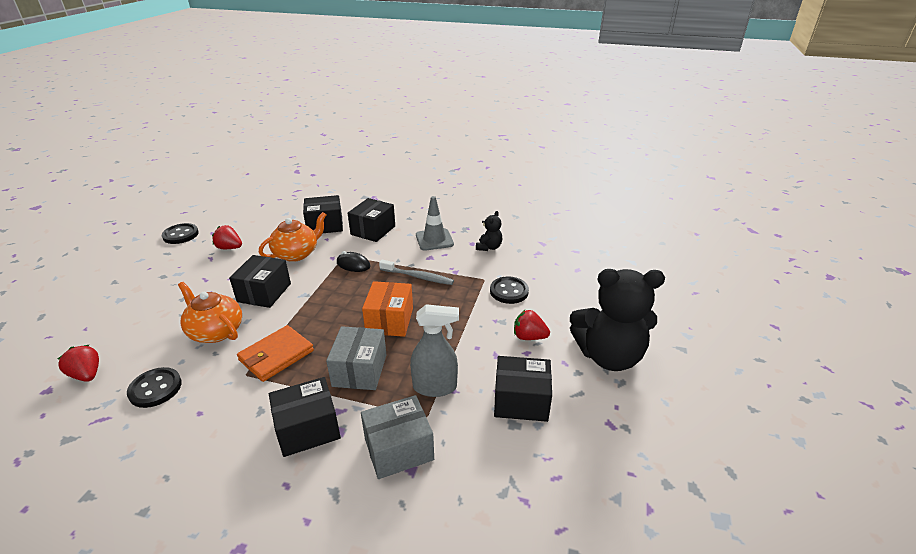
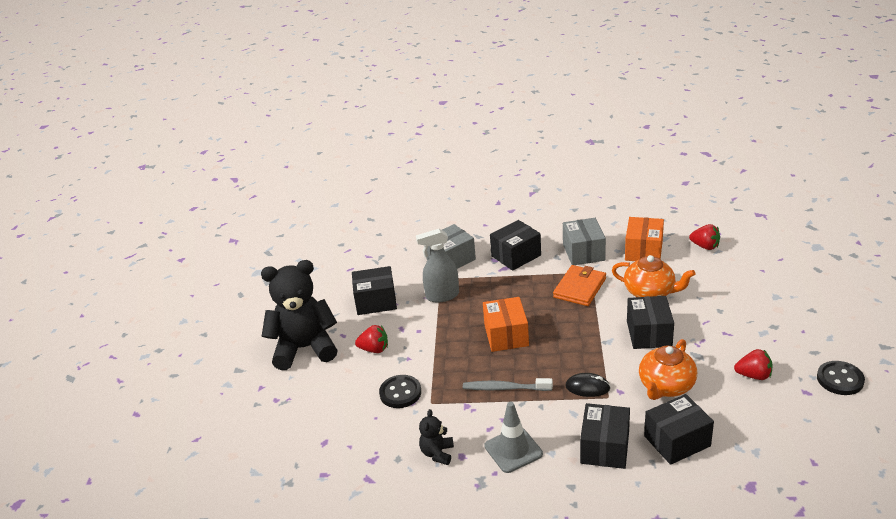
camera: 170 degrees right, 0 degrees up
(155, 389) = (643, 251): black button -> orange box
(359, 370) = (505, 293): grey box -> grey box (583, 252)

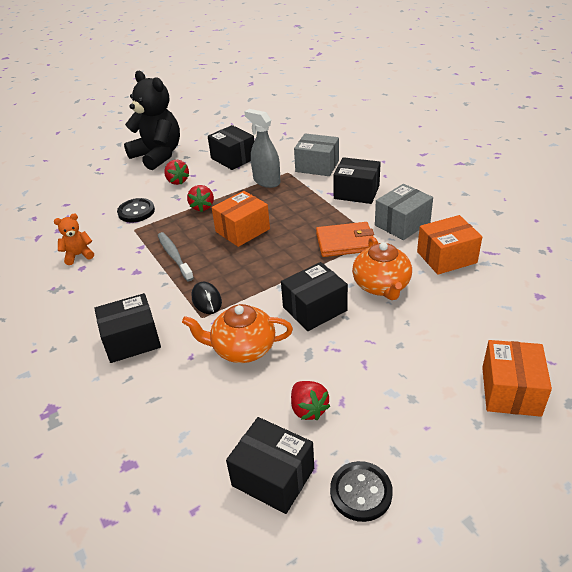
camera: 55 degrees right, 5 degrees up
(437, 453) = (78, 255): black teddy bear -> orange teddy bear
(513, 450) = (101, 290): grey traffic cone -> none
(677, 441) = (167, 385): black box -> black box (273, 477)
(705, 246) = (504, 295): red strawberry -> red strawberry (202, 207)
(794, 285) = (511, 391): none -> orange box

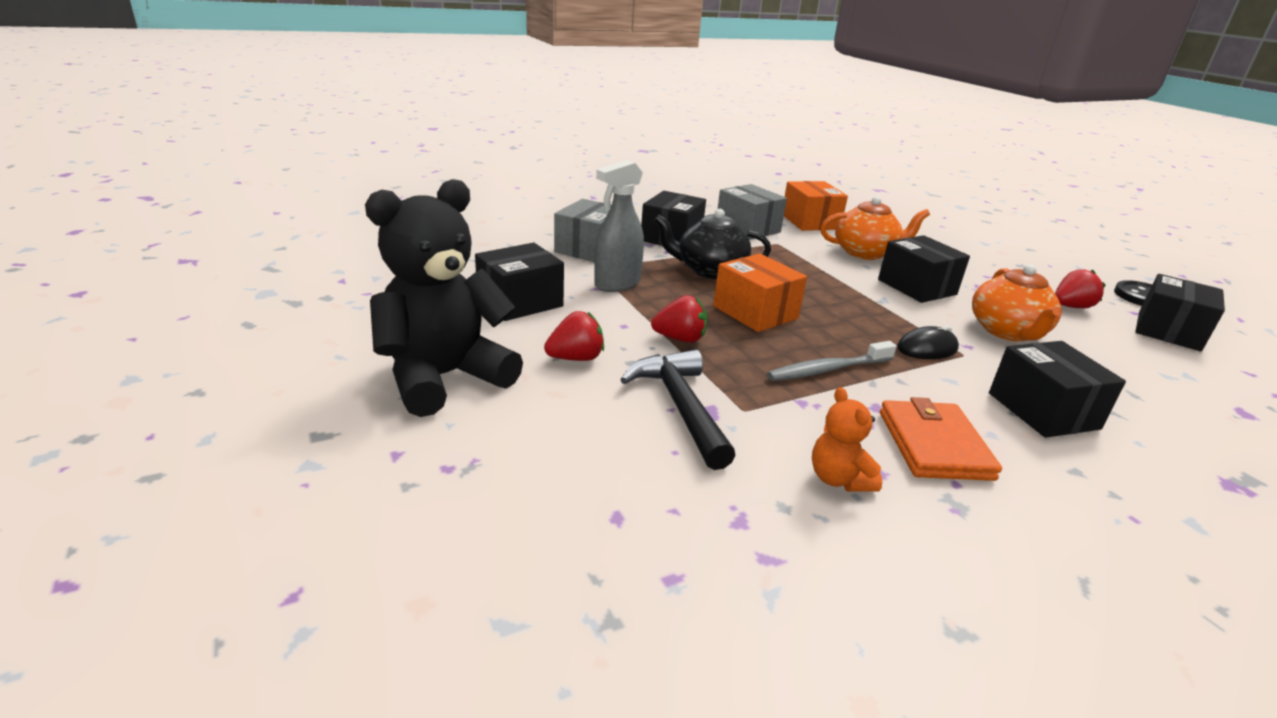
camera: 90 degrees left, 10 degrees down
(136, 212) = (680, 407): black button -> black hammer
(303, 211) = (710, 270): none -> black teapot
(345, 242) = (785, 257): orange wallet -> orange wallet (934, 445)
(511, 391) = (986, 233): orange box -> none

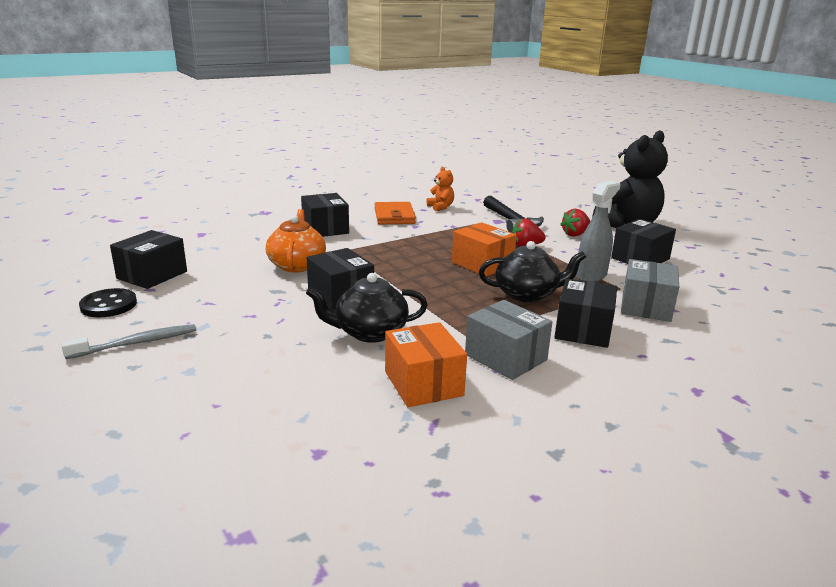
camera: 175 degrees right, 5 degrees down
(828, 370) = (436, 238): grey toothbrush -> grey toothbrush (136, 343)
(865, 253) = (370, 332): orange teapot -> black teapot
(927, 348) = (368, 251): black mouse -> none
(1070, 307) = (209, 289): red strawberry -> none

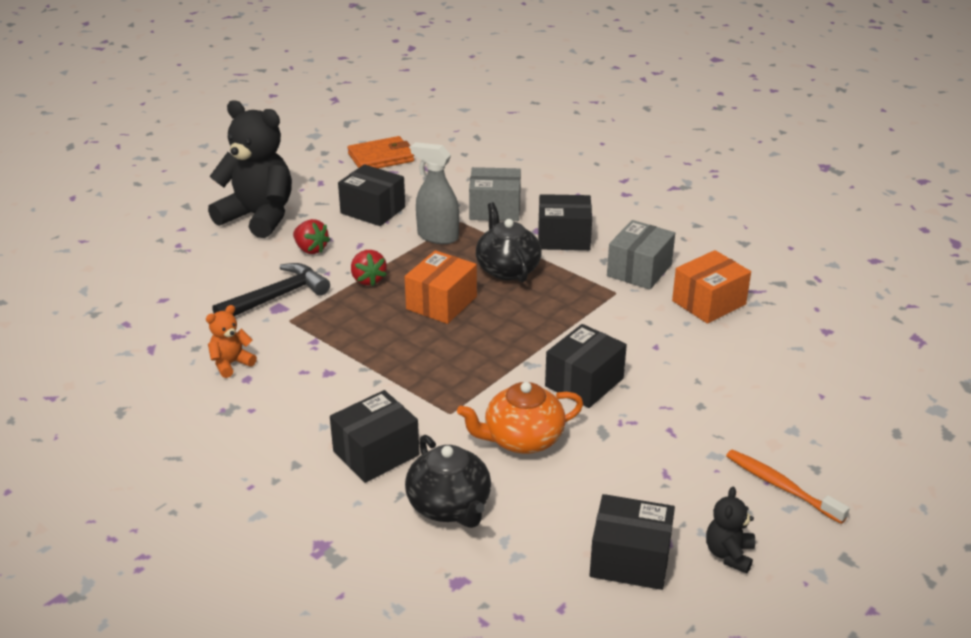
camera: 105 degrees left, 10 degrees up
(109, 305) = (729, 554): black button -> black teddy bear
(136, 343) = (781, 486): grey toothbrush -> orange toothbrush
(370, 332) = (649, 345): black teapot -> black teapot (449, 506)
(394, 216) = (292, 399): orange wallet -> orange wallet (381, 157)

